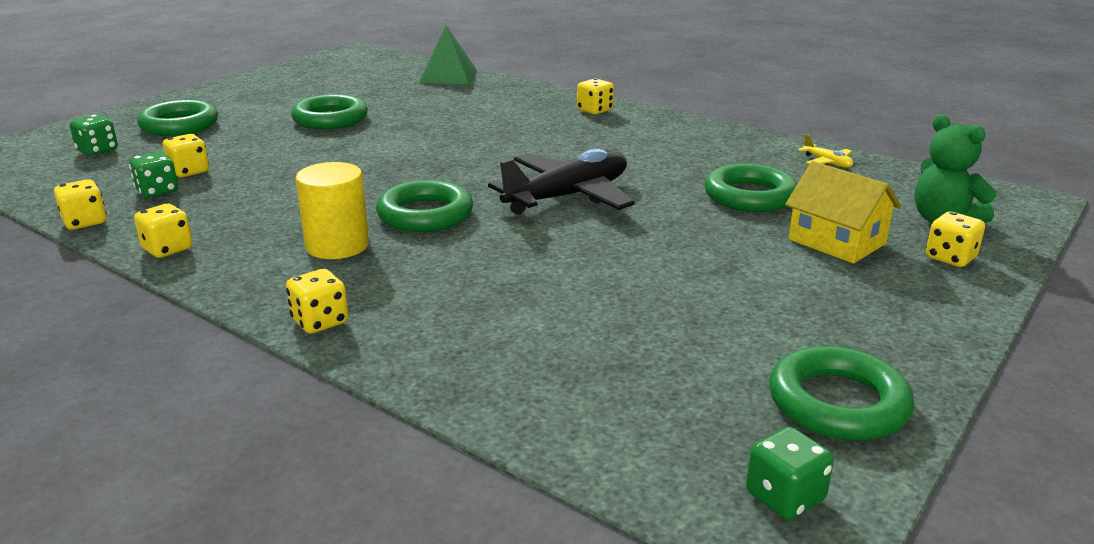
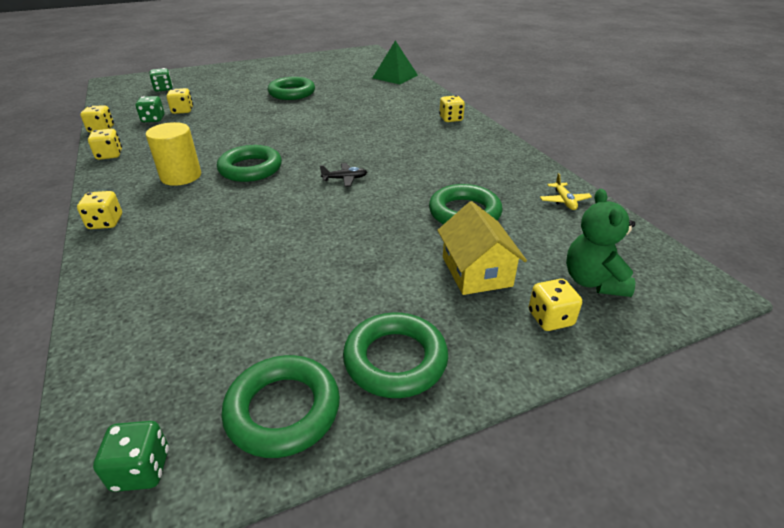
camera: 30 degrees right, 10 degrees up
(179, 125) = (217, 81): green ring -> green ring (395, 360)
(568, 197) = (345, 179): black plane -> black plane, size x0.42

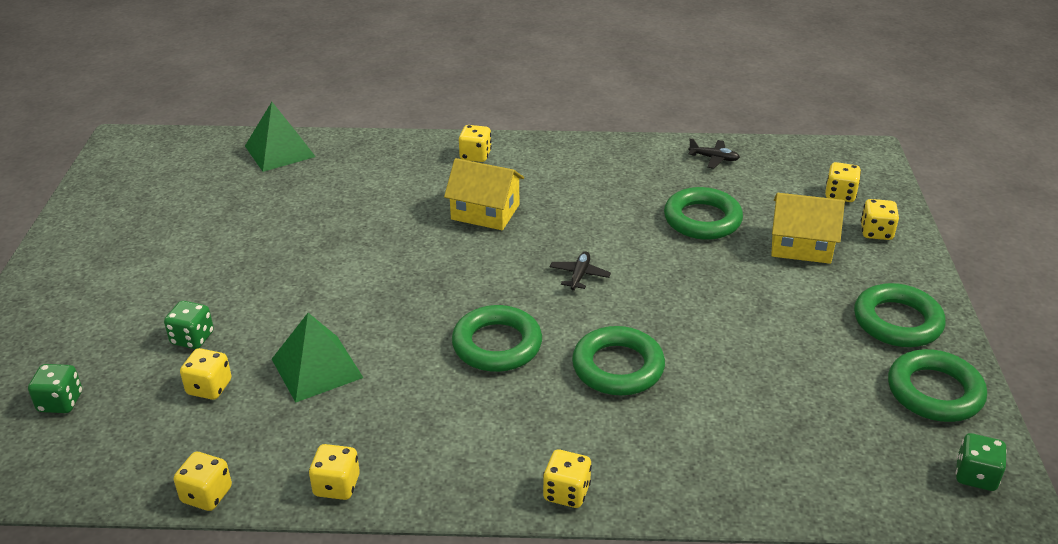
camera: 65 degrees left, 0 degrees up
(153, 119) = (217, 426): green dice -> green dice (192, 338)
(181, 176) = (474, 412): yellow cylinder -> none
(207, 128) = (317, 368): none -> green pyramid
(292, 93) = (246, 258): green ring -> green ring (618, 367)
(390, 135) = (485, 212): none -> yellow house
(564, 201) = (714, 158): yellow plane -> black plane
(593, 281) = (840, 195): green teddy bear -> yellow dice

